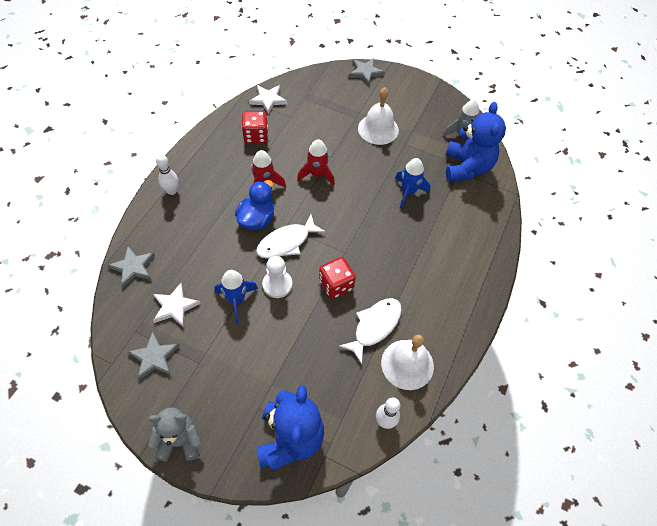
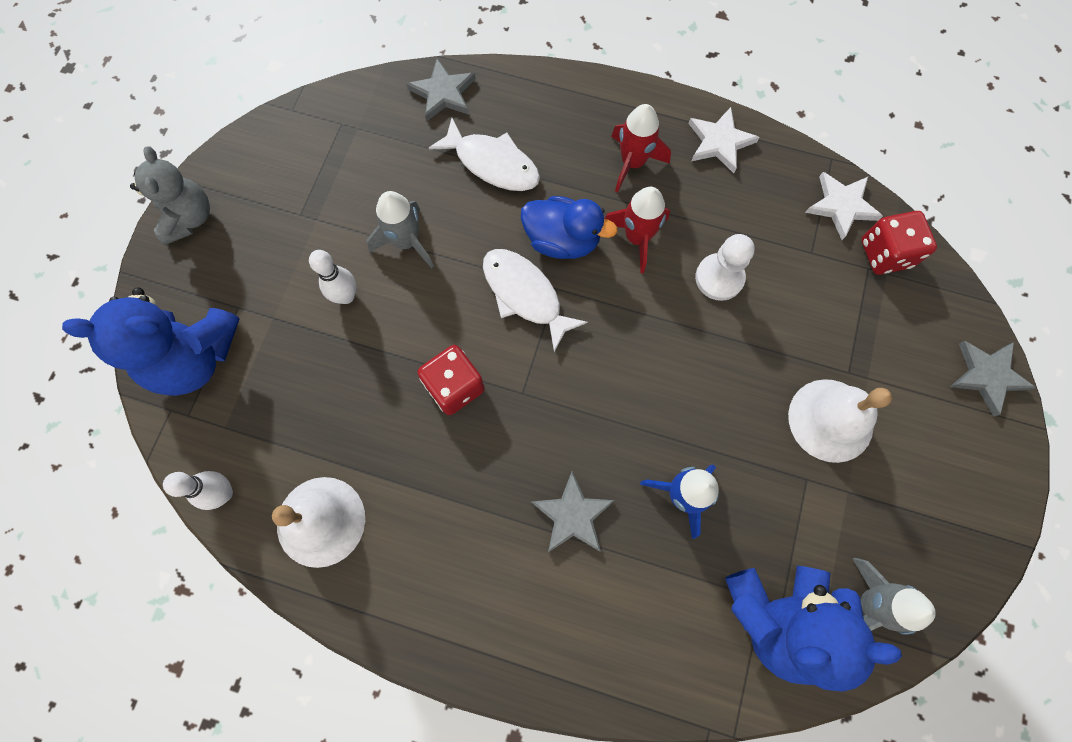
camera: 85 degrees right, 15 degrees up
(154, 357) = (304, 157): grey star -> grey star (572, 515)
(172, 191) = (592, 105): white bowling pin -> white bowling pin (346, 296)
(175, 306) = (385, 162): white star -> white star (719, 142)
(236, 300) = (406, 242): blue rocket -> grey rocket
(256, 136) = (745, 203): red dice -> red dice (885, 254)
(277, 284) = (442, 295): white pawn -> white pawn (719, 278)
(317, 174) = (682, 320): red rocket -> red rocket (632, 163)
(374, 326) = (383, 460): white fish -> white fish (492, 163)

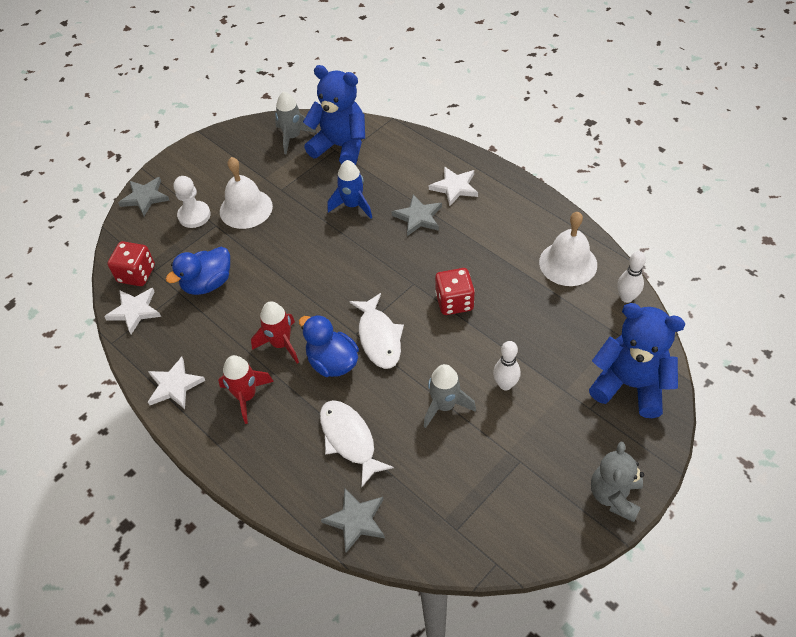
camera: 150 degrees left, 20 degrees down
(546, 605) = (454, 187): none -> white star
(719, 278) = (247, 299): white pawn -> white pawn (194, 215)
(785, 279) = (208, 283): none -> blue duck

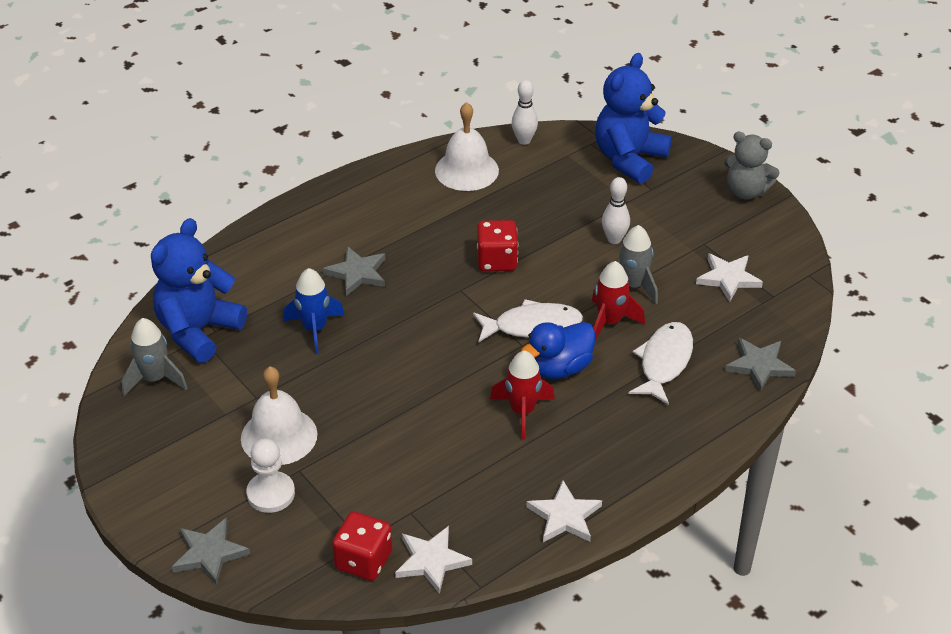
camera: 85 degrees left, 10 degrees down
(208, 283) = (405, 480): blue duck -> none
(246, 396) = (593, 447): red rocket -> red rocket (610, 322)
(349, 439) = (664, 362): white fish -> white fish turned 135 degrees clockwise
(454, 187) = (319, 237): white star -> white star (728, 278)

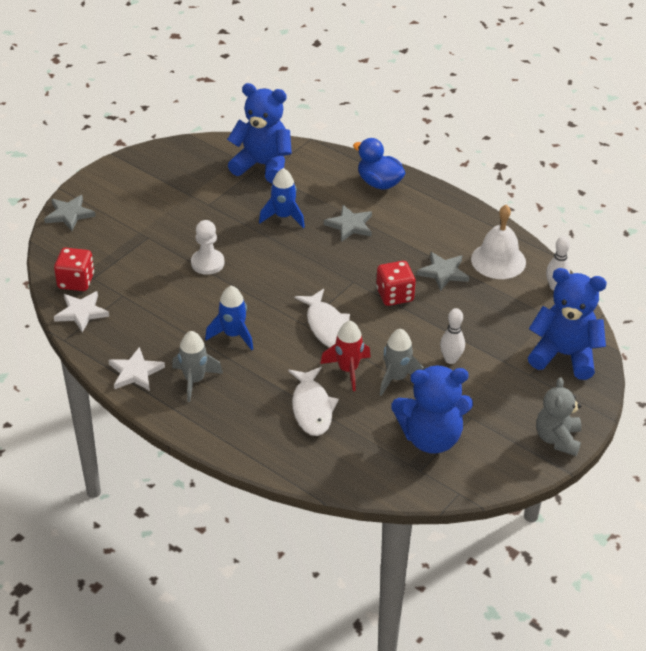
camera: 75 degrees right, 0 degrees up
(155, 379) = (211, 157): grey rocket -> grey rocket (194, 380)
(271, 494) = (124, 229): white pawn -> white pawn (207, 263)
(279, 436) = (176, 222): white bell -> none
(522, 411) = (233, 335): red rocket -> blue rocket
(559, 368) = (285, 348): blue duck -> blue duck (379, 183)
(664, 362) = (312, 408): white fish -> white fish turned 75 degrees clockwise
(728, 278) = (431, 438): white star -> blue teddy bear
(759, 365) = (328, 468): grey star -> grey star (443, 272)

